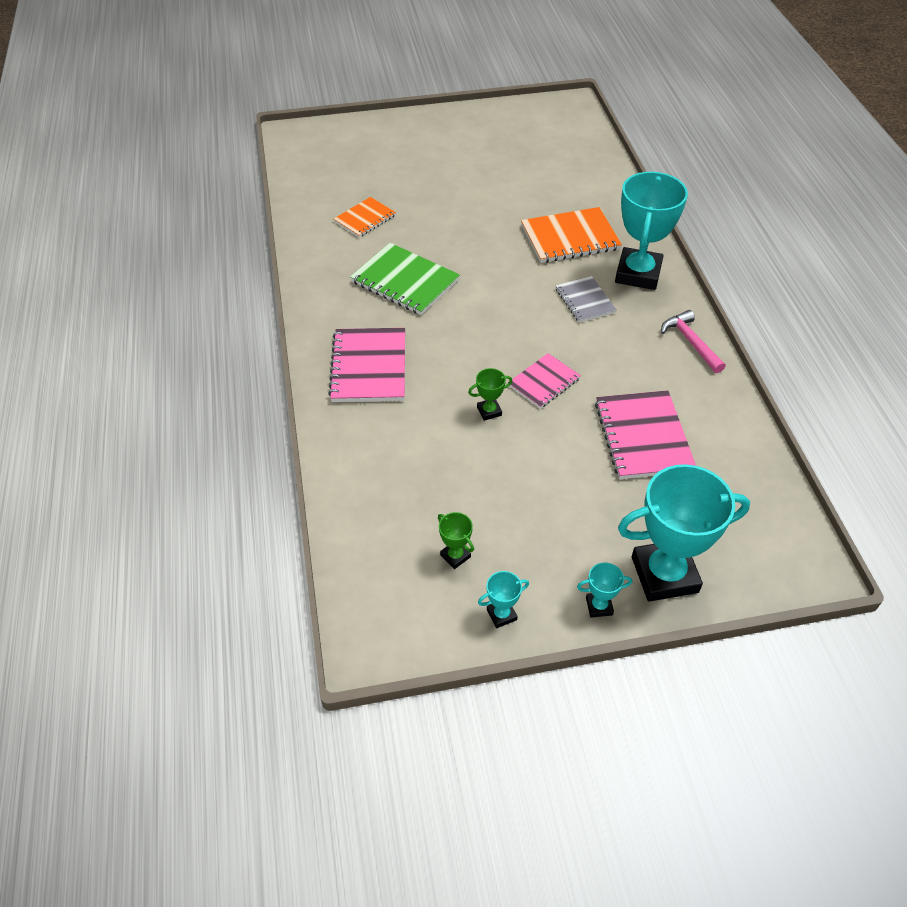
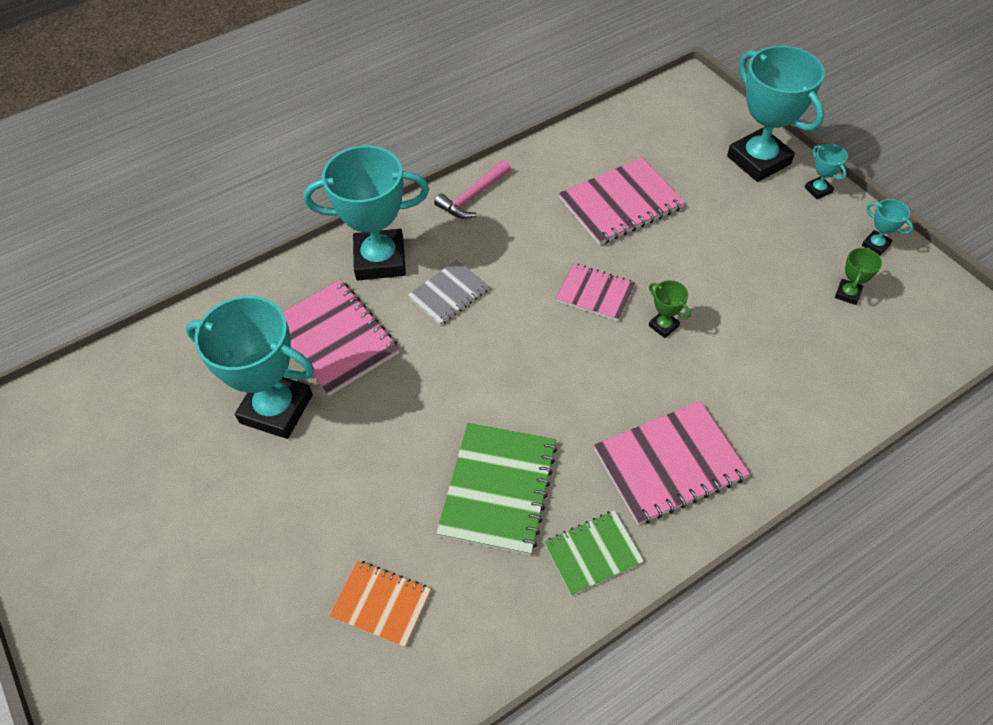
camera: 110 degrees left, 5 degrees up
(333, 308) = (592, 553): none -> green notebook
(524, 203) = (276, 409): none -> turquoise trophy
(570, 238) = (336, 338): orange notebook -> pink notebook

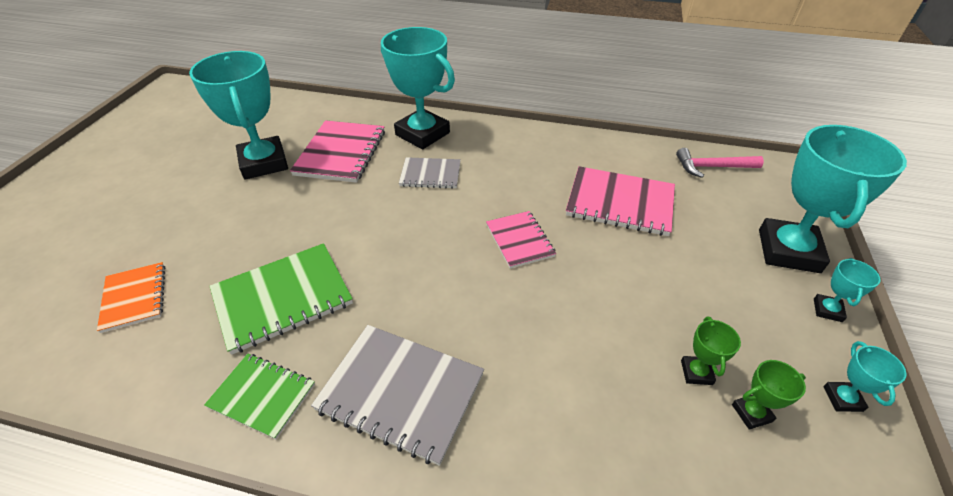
camera: 45 degrees right, 10 degrees down
(473, 196) = (523, 138): pink hammer -> pink hammer (712, 167)
(663, 326) = (539, 298): green trophy -> green trophy (696, 372)
(669, 464) = (400, 392): pink notebook -> grey notebook

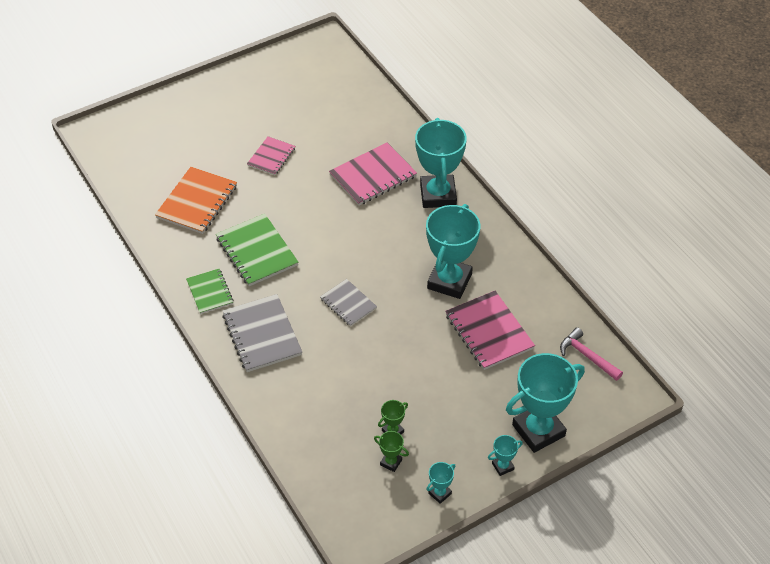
camera: 45 degrees right, 5 degrees up
(134, 297) = (197, 202): orange notebook -> orange notebook, size x1.63
(264, 163) = (324, 153): turquoise trophy -> turquoise trophy (449, 281)
(283, 298) = (256, 252): green notebook -> green notebook turned 45 degrees clockwise
(430, 174) = (406, 230): grey notebook -> grey notebook (348, 304)
(519, 240) = (401, 309): pink notebook -> pink notebook (271, 157)

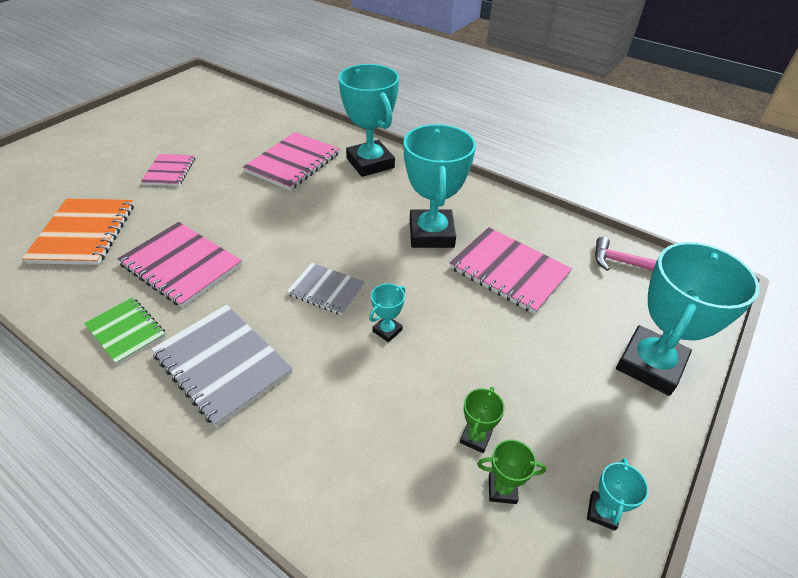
camera: 25 degrees left, 5 degrees down
(256, 252) = (181, 265): green notebook -> pink notebook
(502, 466) = (649, 431): turquoise trophy -> turquoise trophy (387, 330)

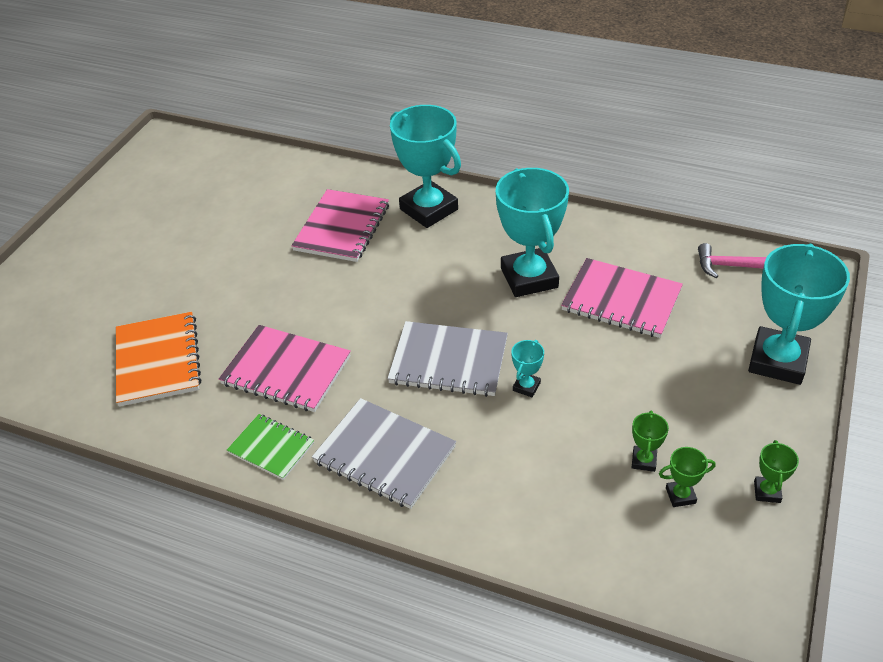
camera: 10 degrees left, 0 degrees up
(169, 171) = (207, 268): pink notebook -> none
(326, 290) = (448, 361): grey notebook -> grey notebook, size x1.63
(602, 512) = (767, 492): turquoise trophy -> green trophy

